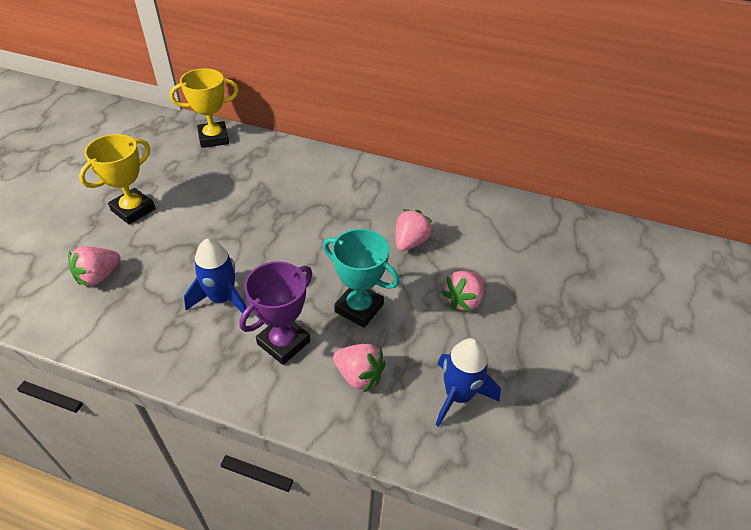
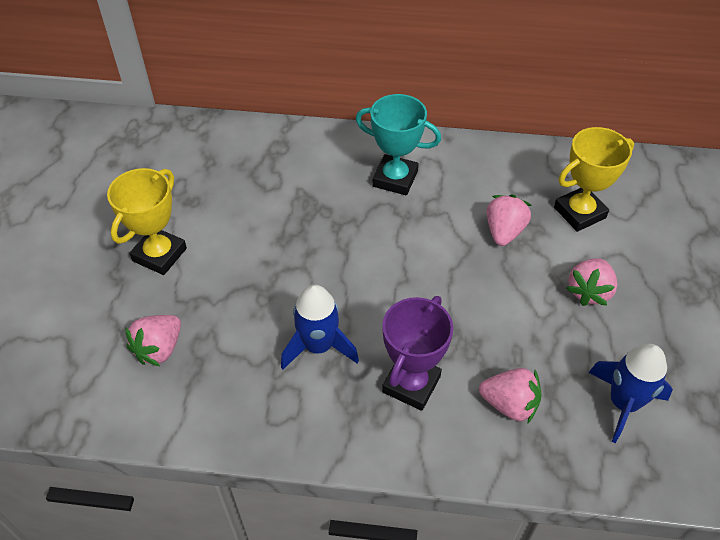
camera: 10 degrees left, 5 degrees up
(213, 138) = (214, 139): yellow trophy -> yellow trophy (579, 213)
(359, 308) = (478, 325): turquoise trophy -> turquoise trophy (395, 179)

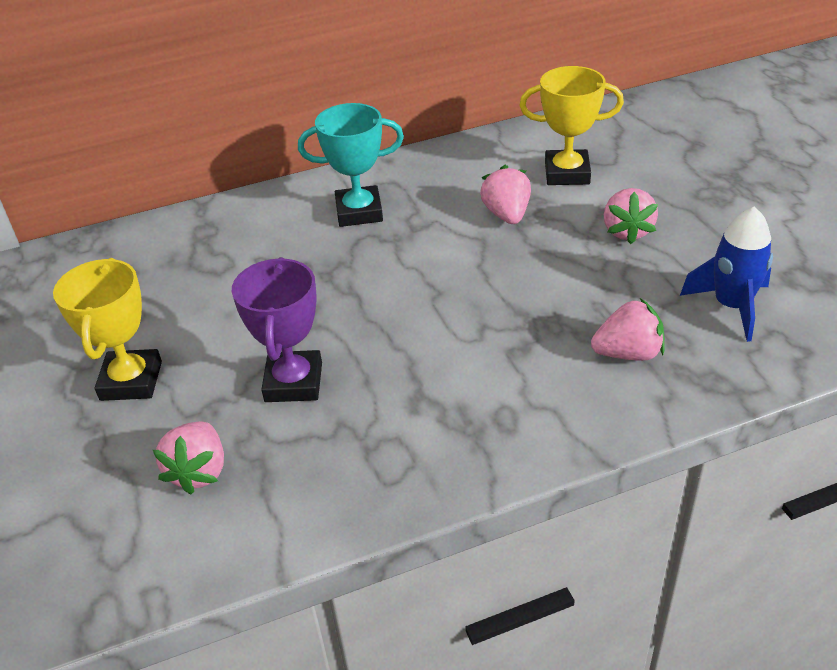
camera: 25 degrees left, 10 degrees down
(318, 346) = (389, 389): blue rocket -> none
(411, 384) = (516, 379): purple trophy -> purple trophy (293, 382)
(579, 213) = (567, 173): yellow trophy -> yellow trophy turned 60 degrees clockwise

